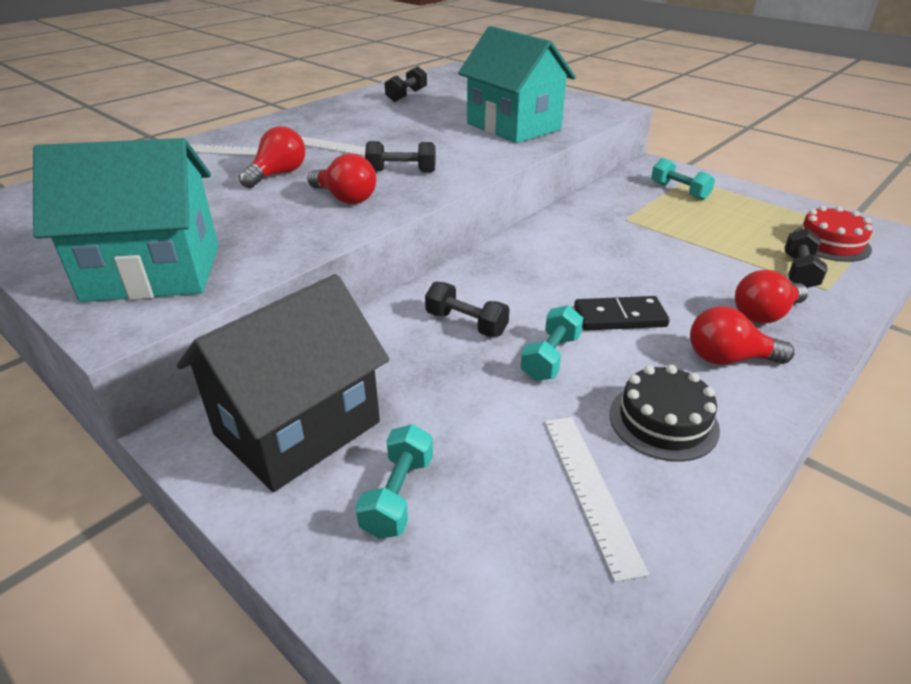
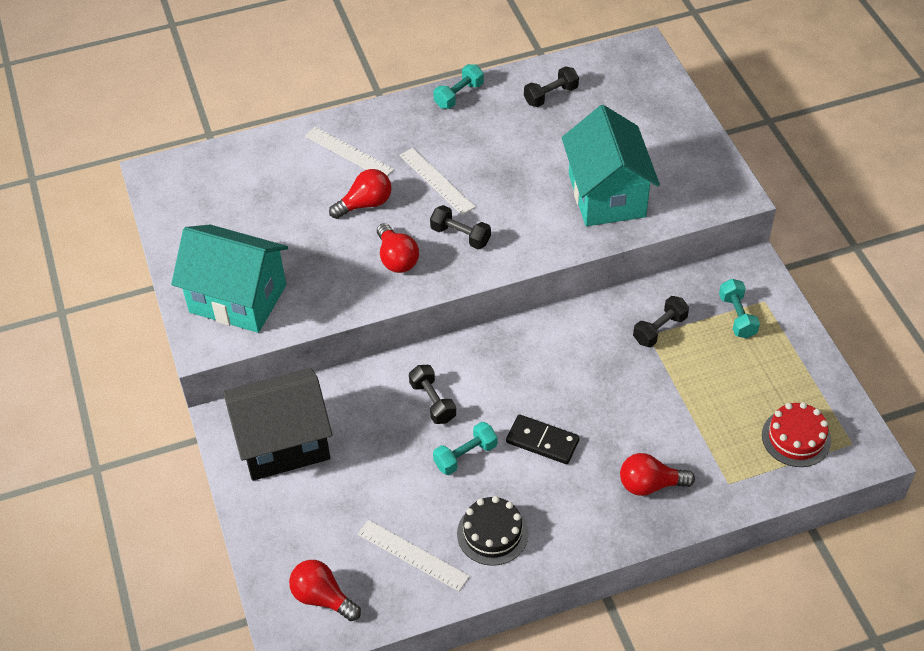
camera: 30 degrees right, 15 degrees up
(398, 495) = (312, 511): turquoise dumbbell -> turquoise dumbbell (459, 95)
(590, 489) = (413, 555): white ruler -> white ruler turned 75 degrees counterclockwise
(728, 359) = (581, 509): red light bulb -> red light bulb (322, 597)
(799, 272) = (728, 457): black dumbbell -> black dumbbell (659, 329)

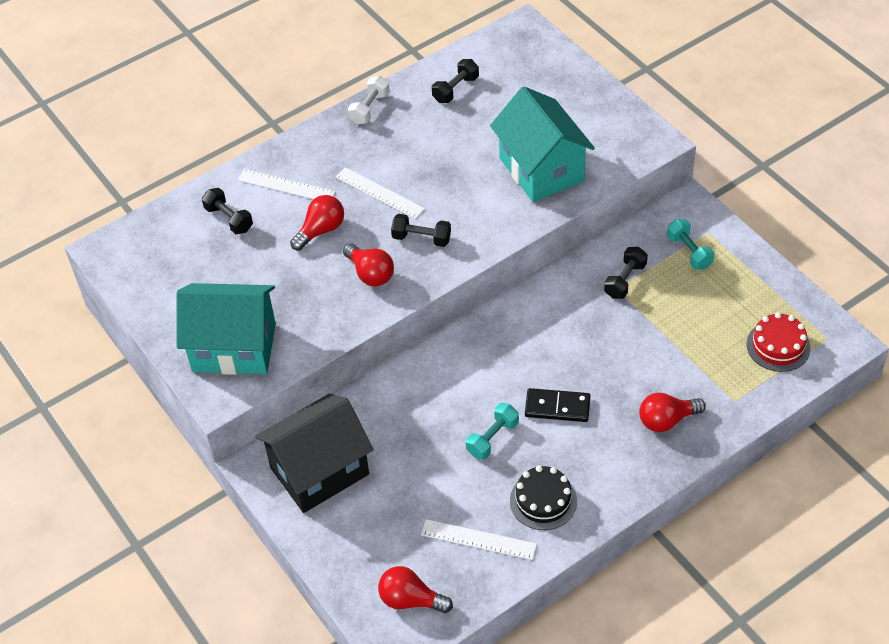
camera: 15 degrees left, 0 degrees up
(433, 402) = (444, 397): black dumbbell -> black dumbbell (229, 219)
(459, 95) = (369, 108): turquoise dumbbell -> white dumbbell

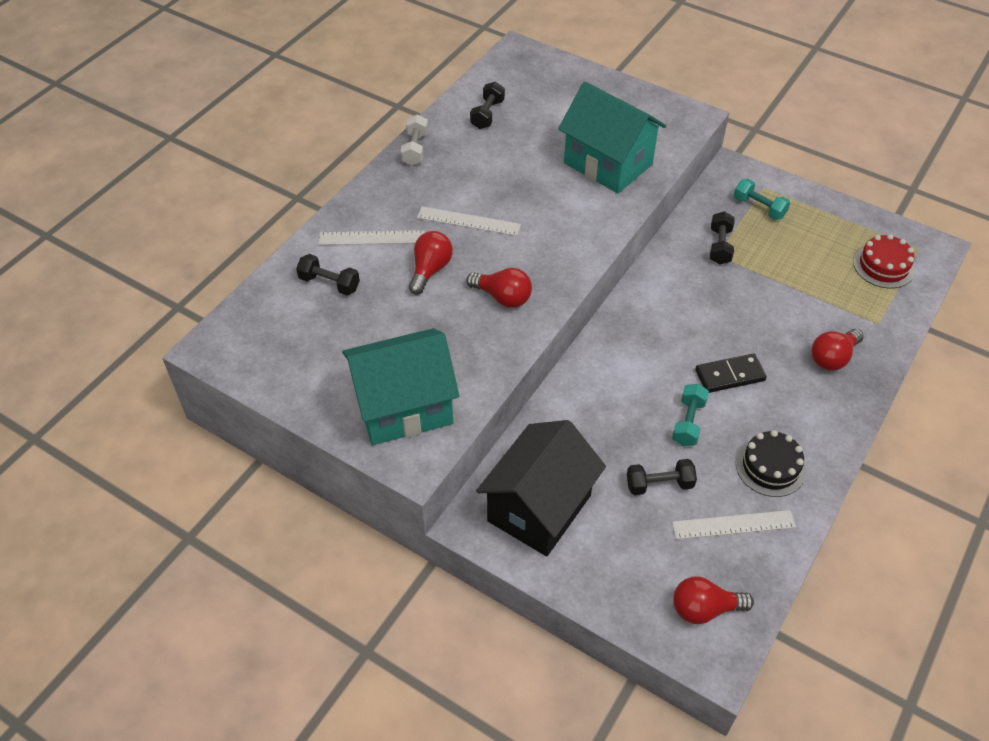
camera: 25 degrees left, 0 degrees up
(421, 238) = (533, 252): black dumbbell -> black dumbbell (659, 484)

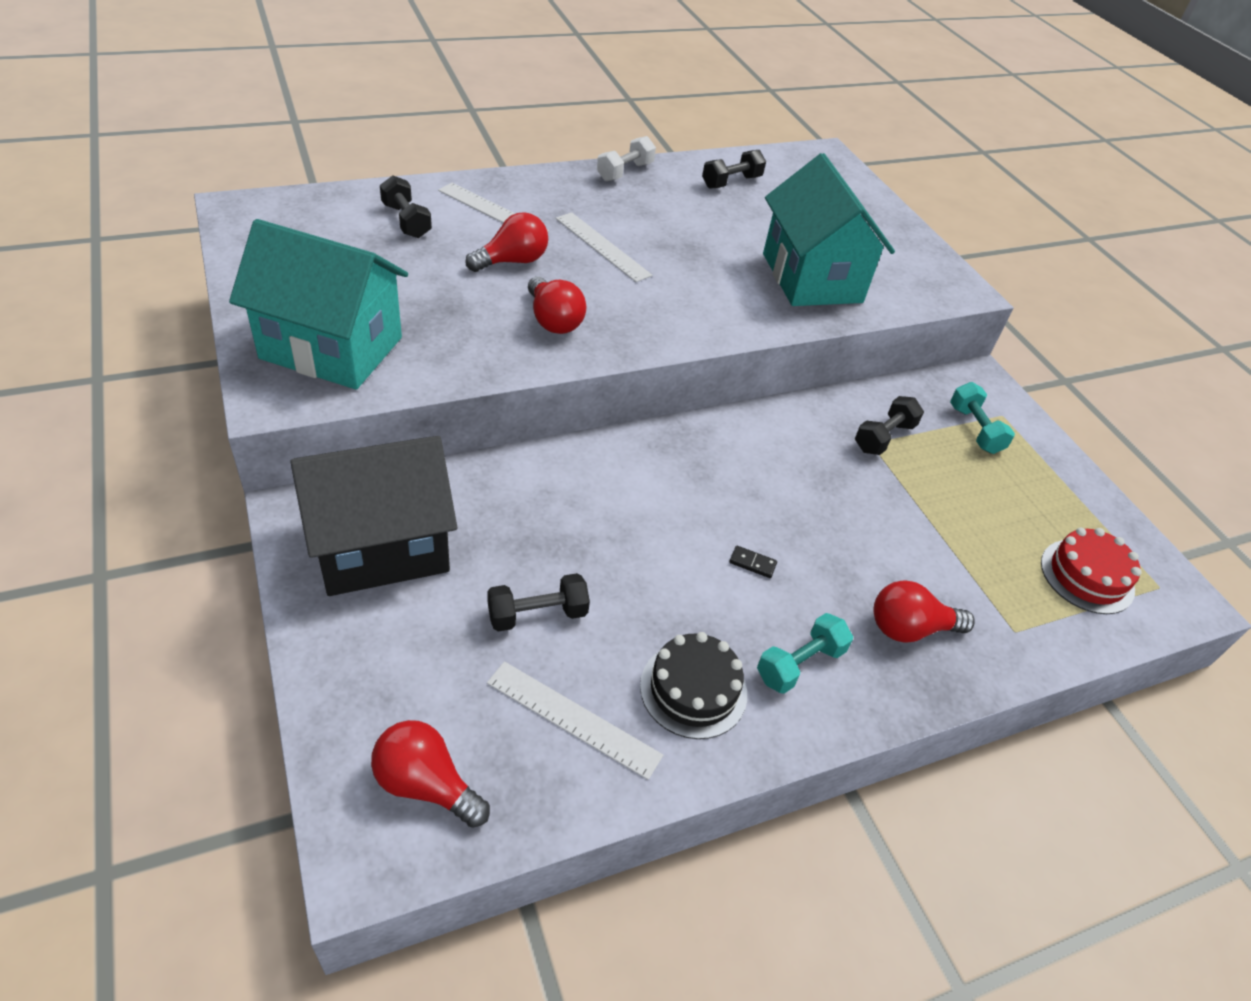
camera: 30 degrees right, 5 degrees down
(659, 484) = (537, 614): black dumbbell -> black dumbbell turned 45 degrees counterclockwise
(688, 422) = (646, 577): turquoise dumbbell -> turquoise dumbbell (800, 664)
(730, 375) = (752, 563): black domino -> black domino, size x0.47

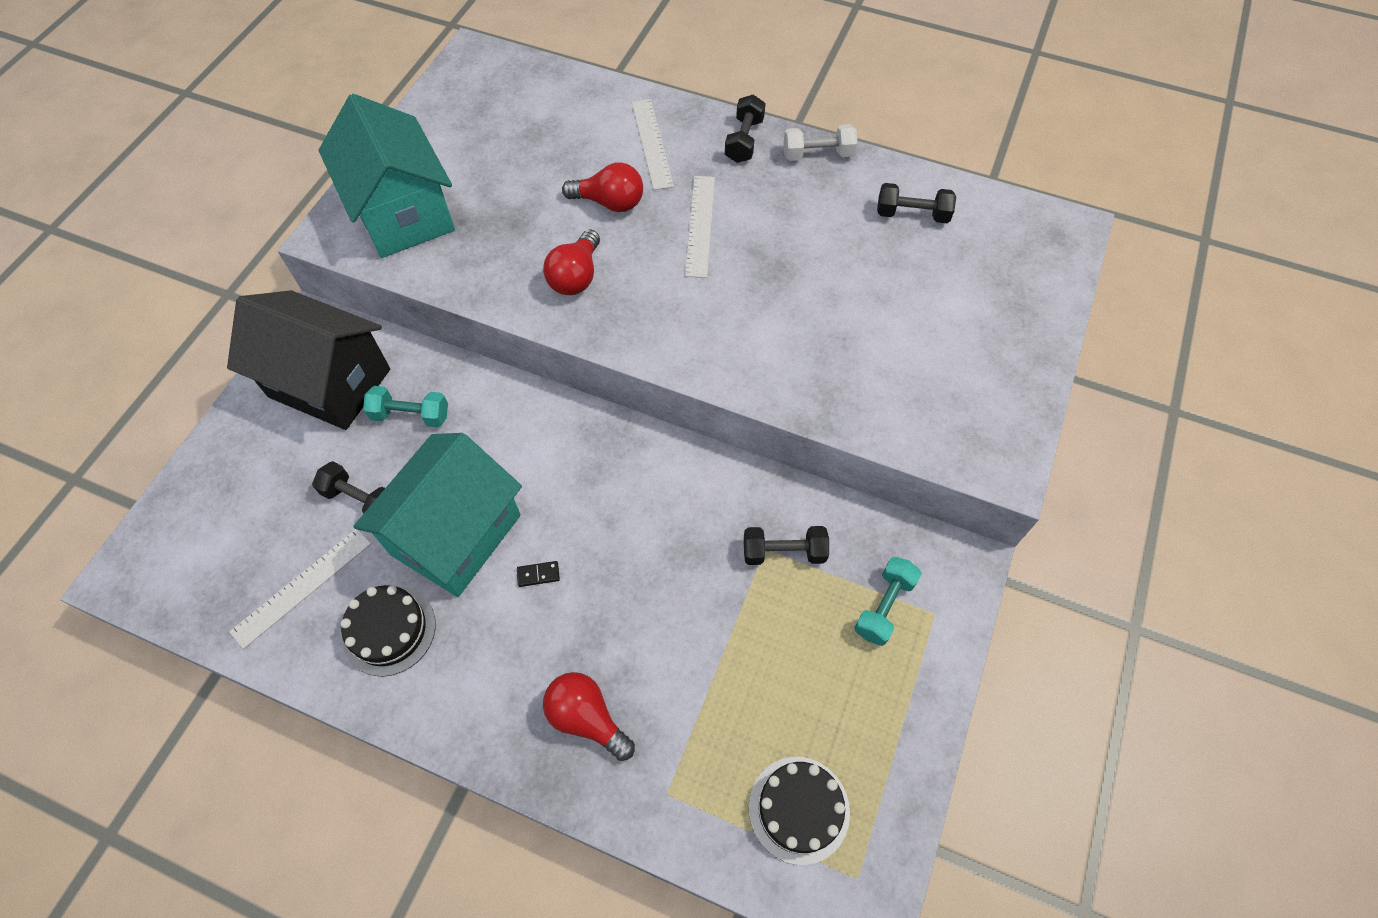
camera: 50 degrees right, 15 degrees up
(406, 221) = (574, 122): black dumbbell -> black dumbbell (744, 140)
(426, 784) = (190, 559): red light bulb -> none
(573, 718) = (302, 587): white ruler -> white ruler turned 60 degrees clockwise
(752, 563) = (538, 574): black domino -> black domino turned 75 degrees counterclockwise
(800, 664) = (475, 674): turquoise dumbbell -> turquoise dumbbell (411, 415)
(811, 278) = (854, 361): turquoise house -> turquoise house (456, 534)
(1087, 576) = (799, 809): red cake -> black cake

